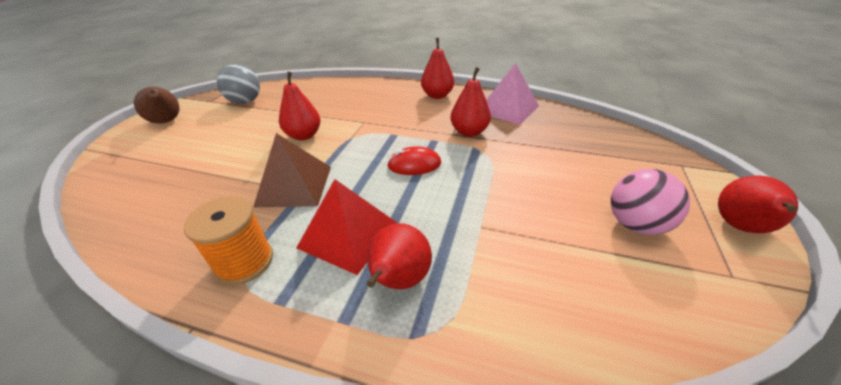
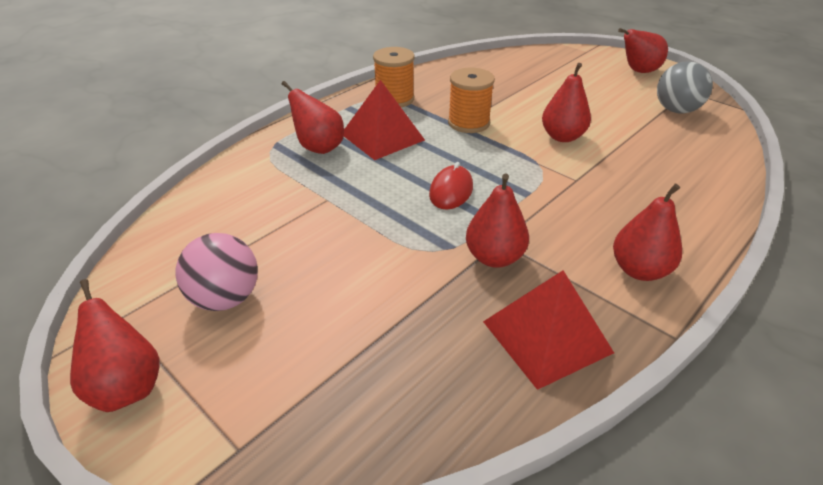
camera: 115 degrees right, 0 degrees up
(167, 121) = (638, 71): brown pear -> red pear
(294, 185) = (468, 123): brown pyramid -> orange spool
(508, 108) = (547, 336): pink pyramid -> red pyramid

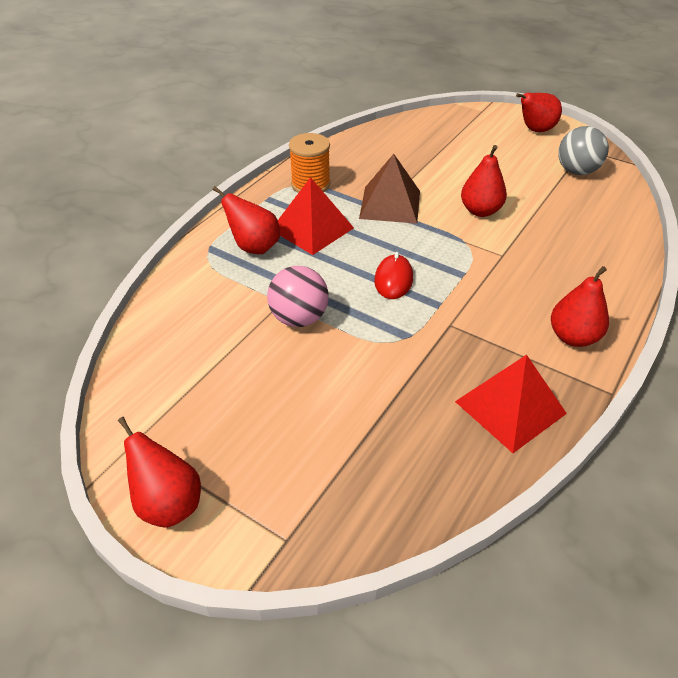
camera: 10 degrees left, 5 degrees up
(226, 298) = (223, 411): pink ball -> pink ball (299, 318)
(468, 123) = (390, 204): orange spool -> brown pyramid
(494, 257) = (449, 341): red pear -> none

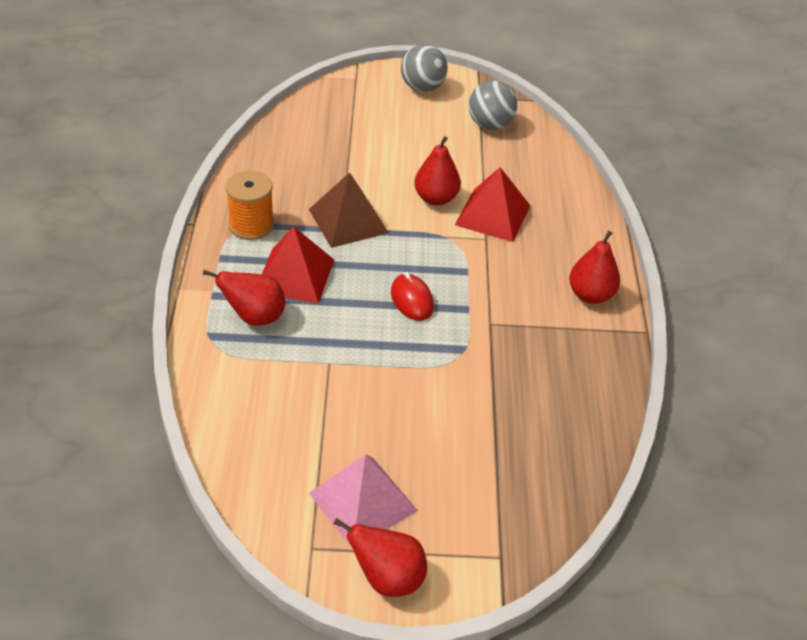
camera: 35 degrees left, 0 degrees up
(208, 425) = (363, 502): none -> pink pyramid
(299, 318) = (359, 372): pink ball -> none
(510, 407) = (584, 376): red pyramid -> red pyramid (493, 215)
(535, 130) = (422, 88): red pear -> grey ball

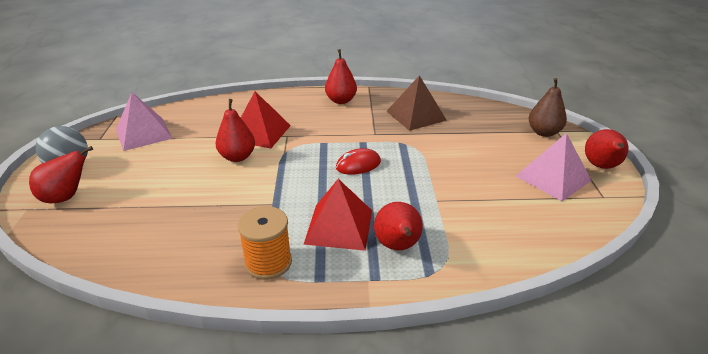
camera: 90 degrees left, 10 degrees down
(348, 221) = (264, 200): brown pyramid -> brown pyramid (416, 115)
(370, 95) = (66, 197): none -> red pear
(490, 125) = (144, 133): grey ball -> pink pyramid
(495, 534) = (543, 132): none -> brown pear

